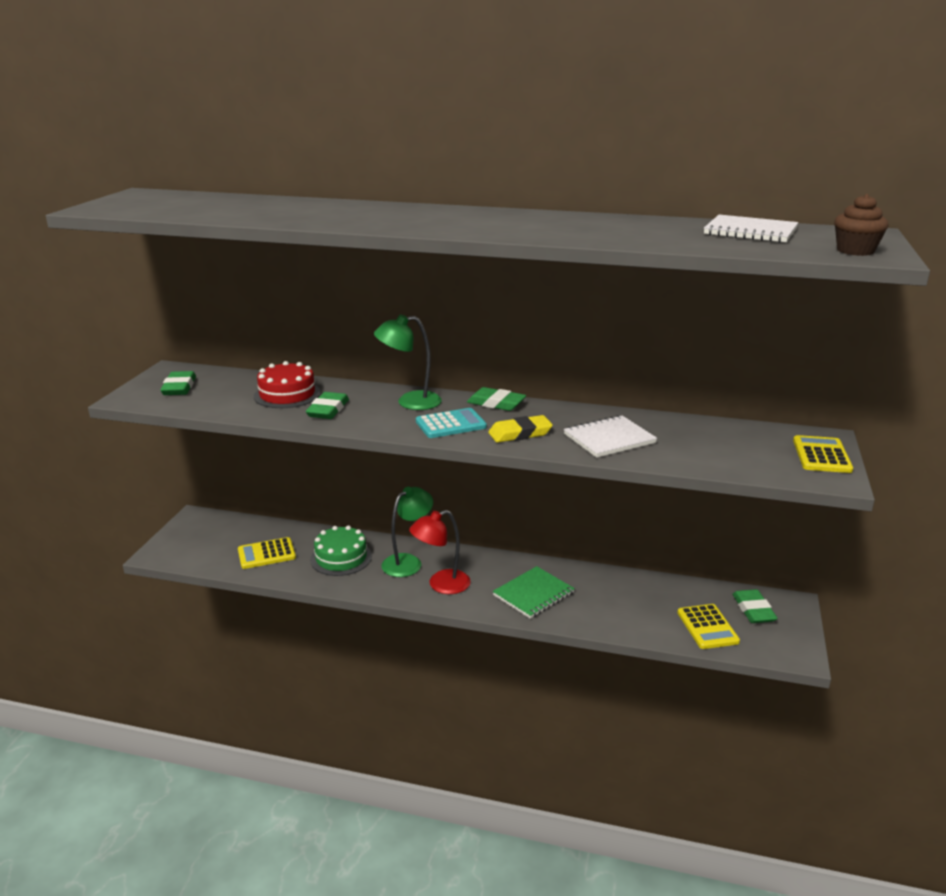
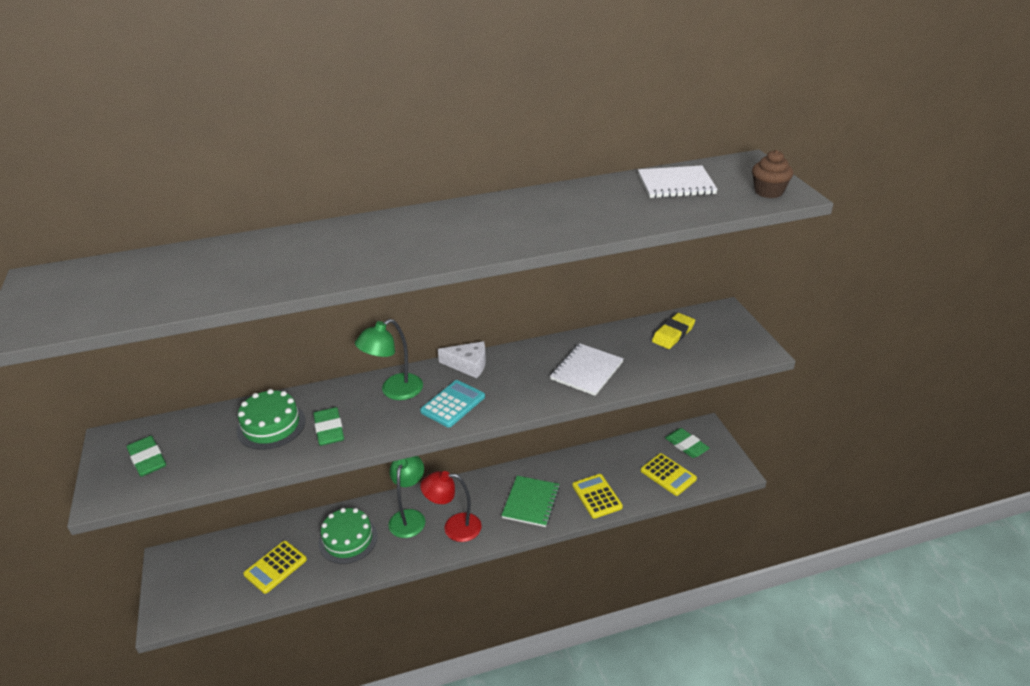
camera: 30 degrees left, 10 degrees up
(287, 394) = (271, 425): red cake -> green cake
(441, 585) = (454, 527): red lamp -> red lamp turned 60 degrees clockwise
(496, 403) = (468, 365): green eraser -> white cheese
(520, 433) = (516, 392): yellow eraser -> yellow eraser (673, 334)
(821, 455) = (735, 331): yellow calculator -> yellow calculator (597, 496)

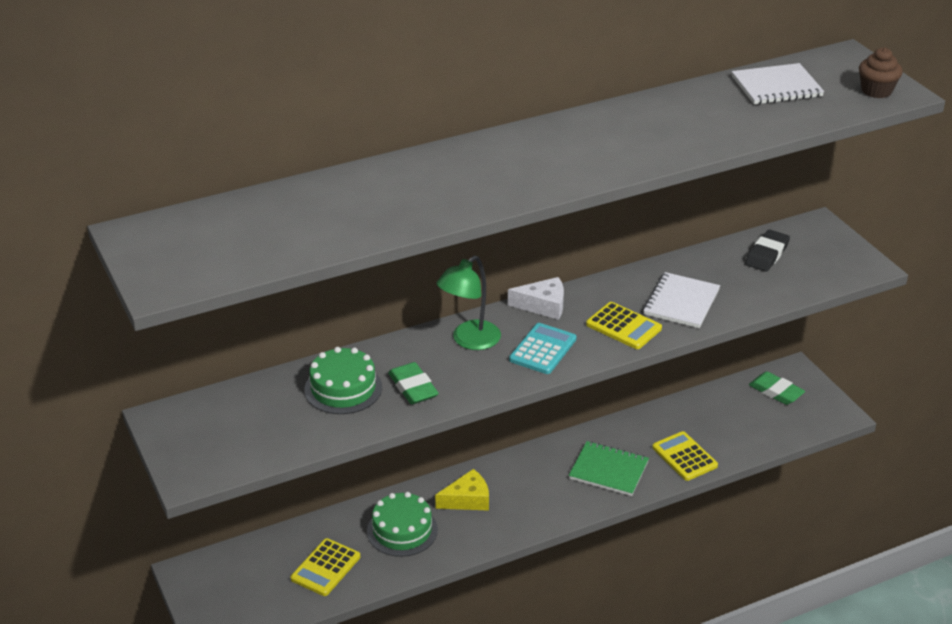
camera: 10 degrees left, 0 degrees up
(147, 459) = (217, 435): green eraser -> none
(409, 517) = (467, 499): green lamp -> yellow cheese
(454, 527) = (525, 505): red lamp -> none
(531, 502) = (608, 470): green notebook -> green notebook turned 75 degrees counterclockwise
(668, 475) = (762, 426): yellow calculator -> yellow calculator (623, 326)
(673, 334) = (767, 254): yellow eraser -> black eraser

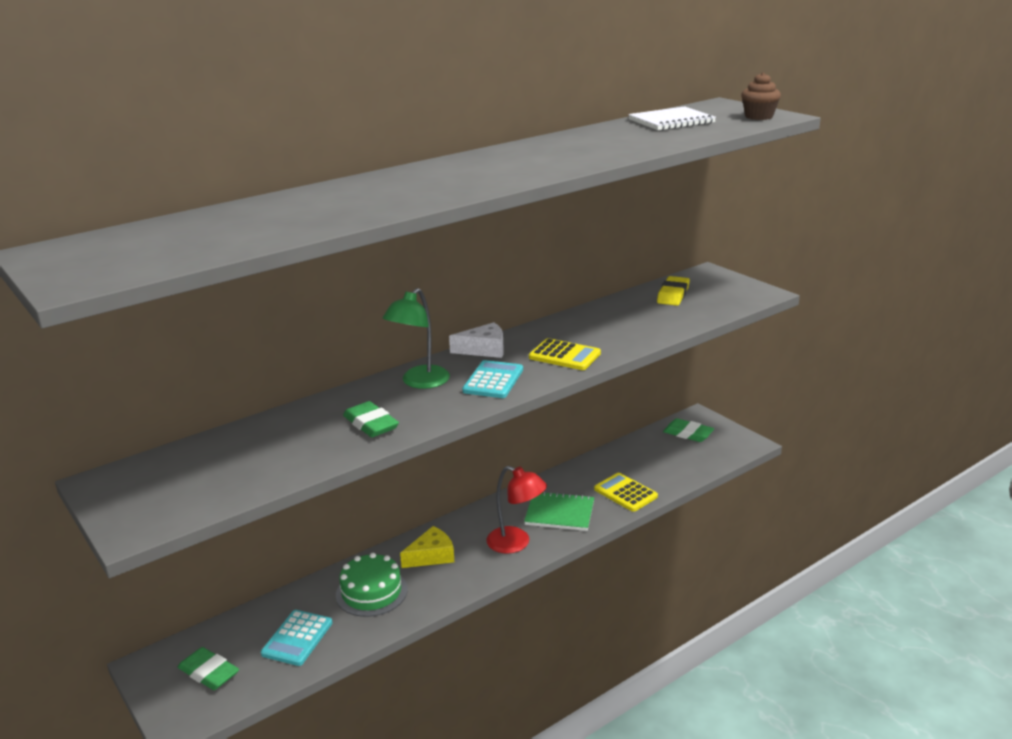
camera: 10 degrees left, 10 degrees down
(242, 589) = (209, 672): none -> green eraser
(325, 568) = (297, 638): yellow calculator -> turquoise calculator
(343, 388) = (298, 433): green cake -> none
(555, 499) = (516, 543): none -> red lamp
(681, 302) = (611, 333): white notebook -> none
(767, 254) = (673, 295): black eraser -> yellow eraser

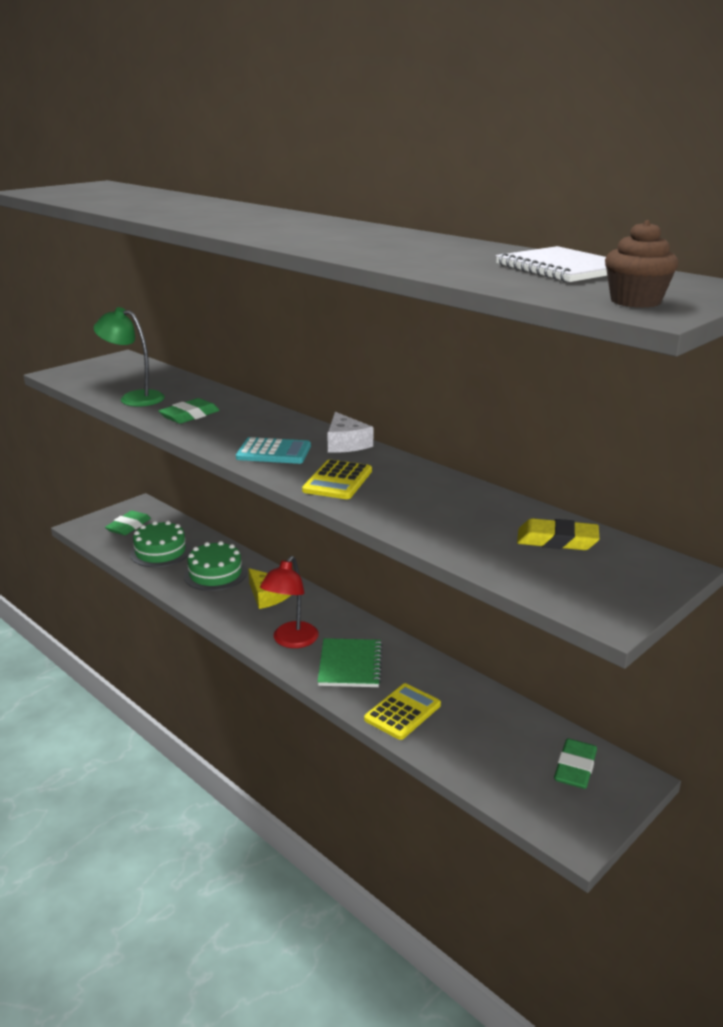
camera: 80 degrees right, 0 degrees up
(297, 638) = (160, 552): turquoise calculator -> green cake
(419, 382) = (268, 424): green lamp -> green lamp (134, 398)

